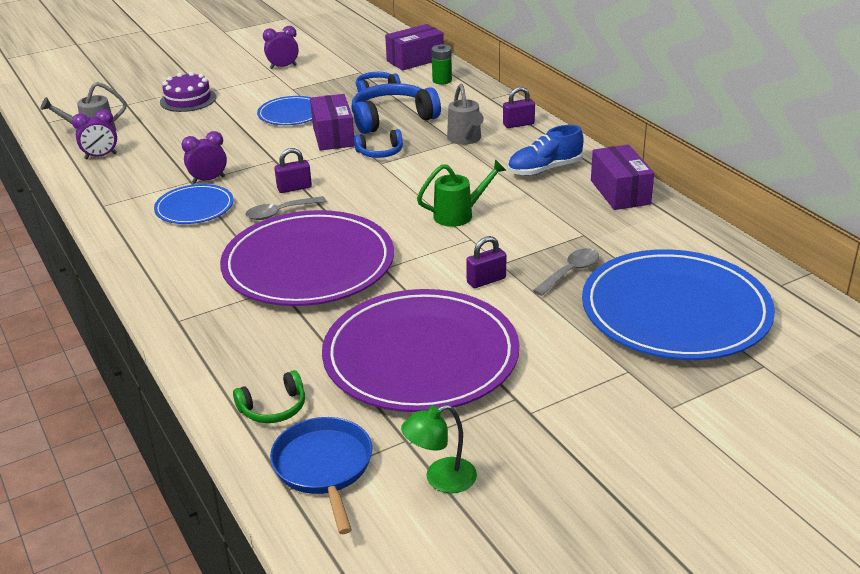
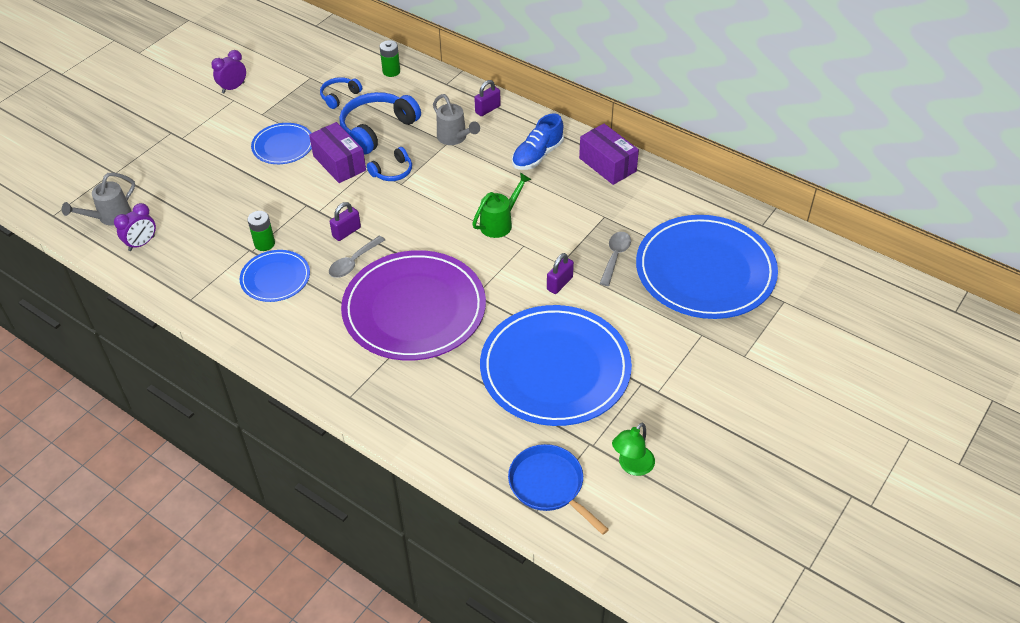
camera: 25 degrees left, 15 degrees up
(188, 99) = (171, 152): purple cake -> none
(208, 180) = (264, 244): purple clock -> green battery
(274, 408) = (480, 450): green headphones -> none
(415, 60) = (351, 50): purple box -> none
(421, 356) = (555, 369): purple plate -> blue plate

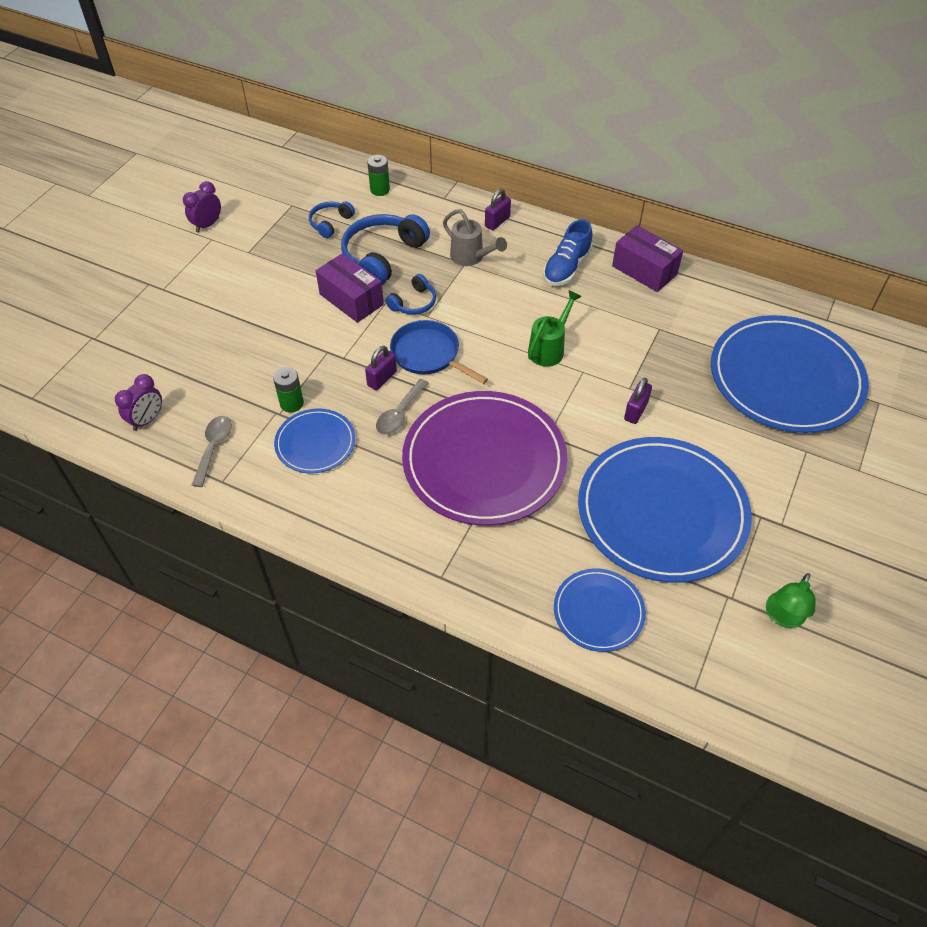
camera: 10 degrees left, 5 degrees up
(110, 217) = (101, 392): grey watering can -> none
(283, 146) = (282, 286): blue plate -> blue plate (598, 611)
(549, 485) = (699, 654): blue pan -> blue pan (428, 354)
(615, 256) = (685, 373): grey spoon -> grey spoon (214, 447)

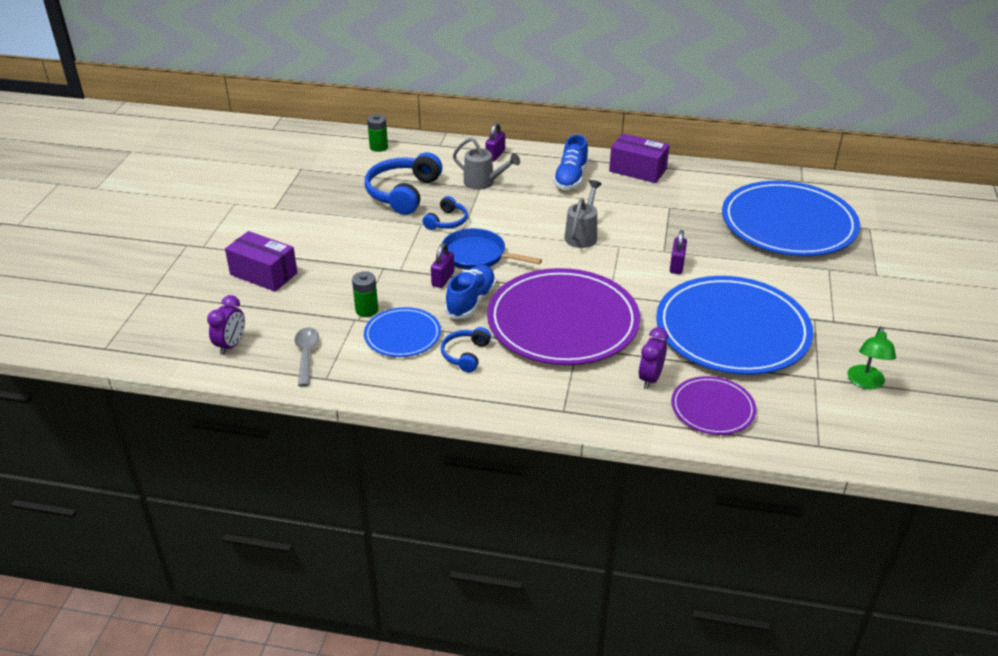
camera: 15 degrees left, 15 degrees down
(207, 225) = (226, 194): purple clock -> purple clock (650, 378)
(330, 223) = (343, 176): blue headphones -> blue headphones (465, 354)
(351, 299) = (388, 227): purple box -> purple box (264, 274)
(400, 414) = (471, 301): grey spoon -> blue shoe
(549, 349) = (582, 235): green watering can -> grey watering can
(598, 611) = (712, 408): blue plate -> purple plate

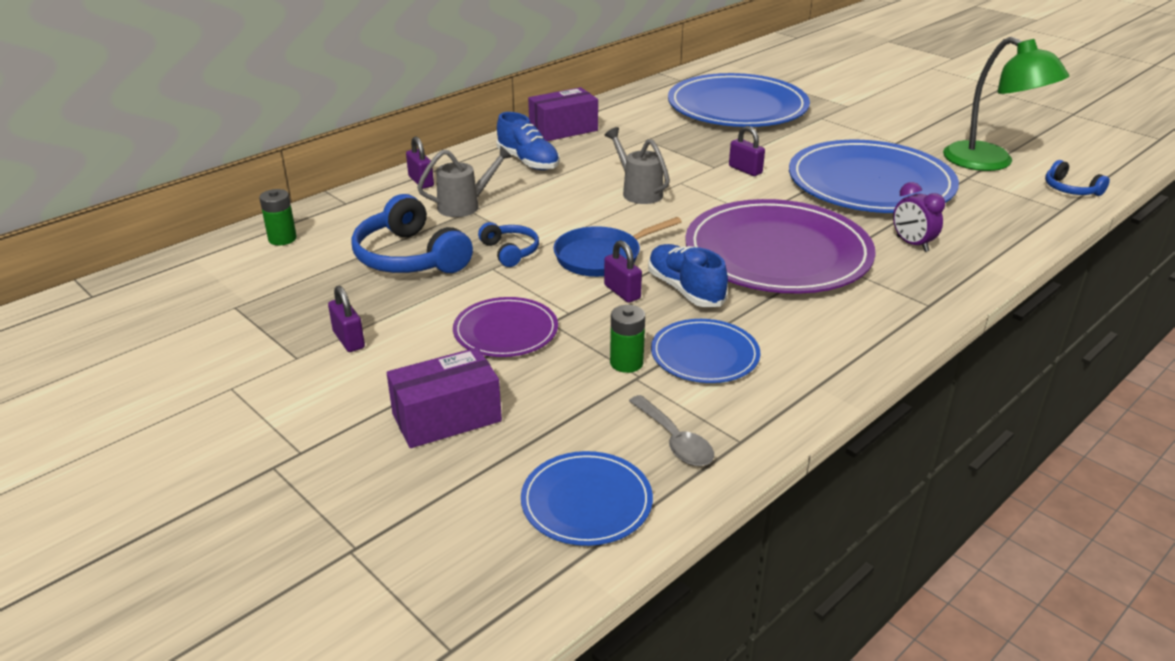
camera: 55 degrees left, 5 degrees down
(231, 345) = (586, 502): purple clock -> blue plate
(303, 214) = (349, 340): none -> purple padlock
(306, 355) = (675, 441): grey spoon -> grey spoon turned 150 degrees counterclockwise
(465, 354) = (782, 327): blue headphones -> blue headphones (1070, 189)
(712, 408) = (979, 233): purple plate -> purple plate (505, 331)
(865, 383) = (990, 162): green lamp -> green lamp, size x1.89

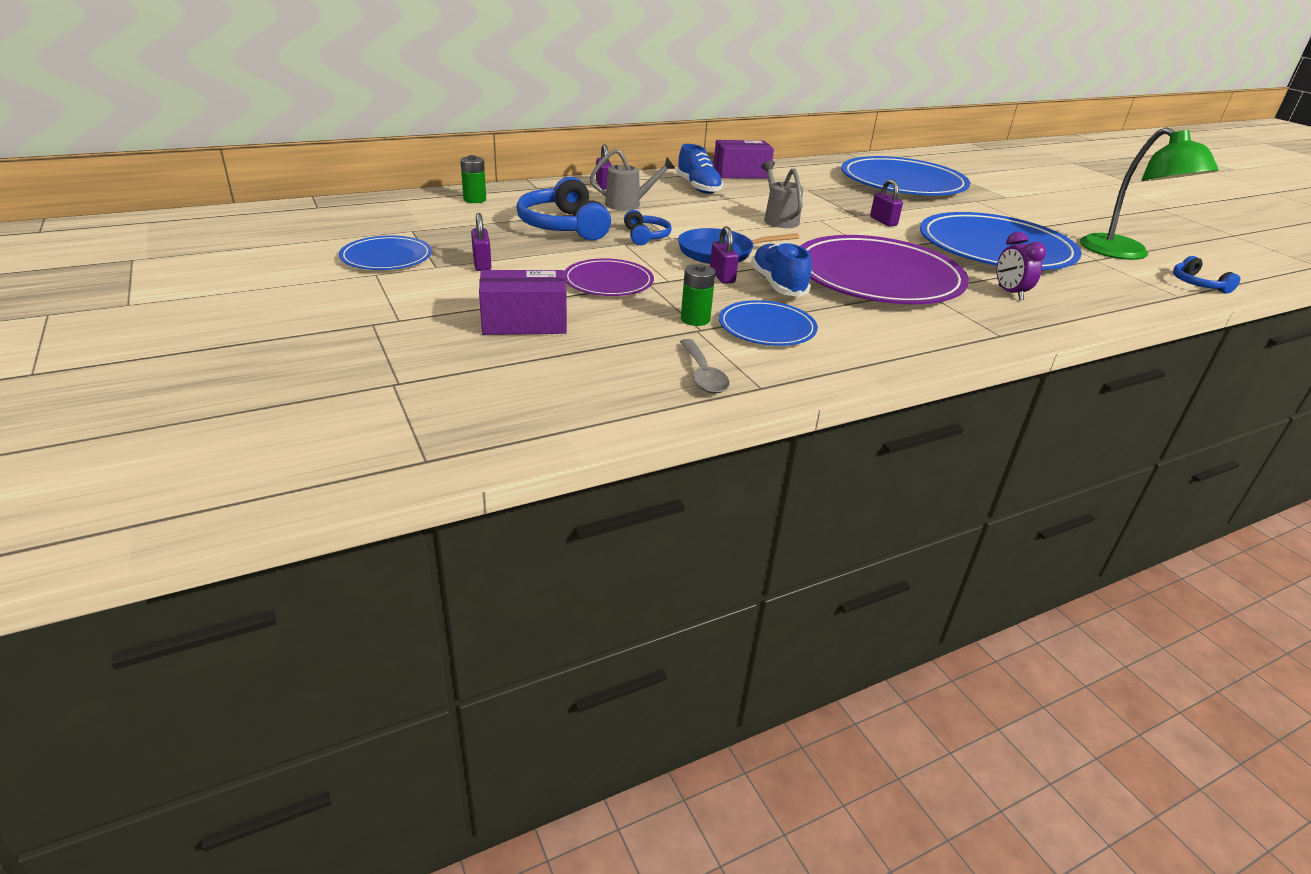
camera: 15 degrees right, 0 degrees up
(586, 502) = (600, 396): blue plate -> blue plate (386, 257)

